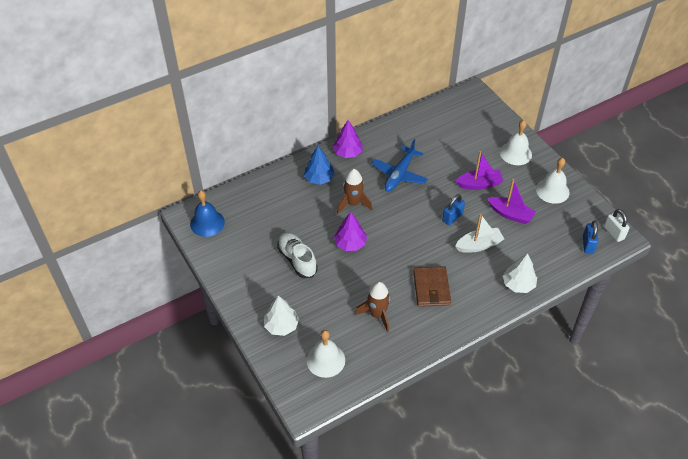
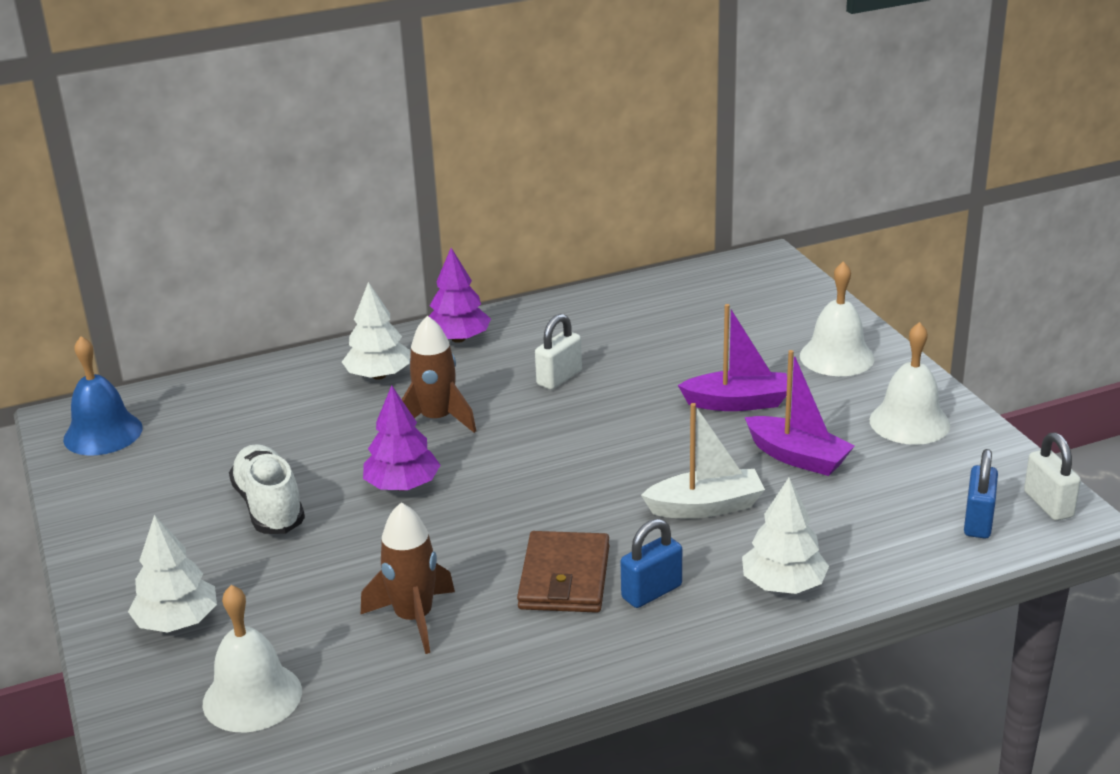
camera: 10 degrees right, 20 degrees down
(319, 178) = (379, 375): blue tree -> white tree
(399, 174) = (559, 378): blue plane -> white padlock
(452, 217) = (657, 455): blue padlock -> blue padlock (651, 592)

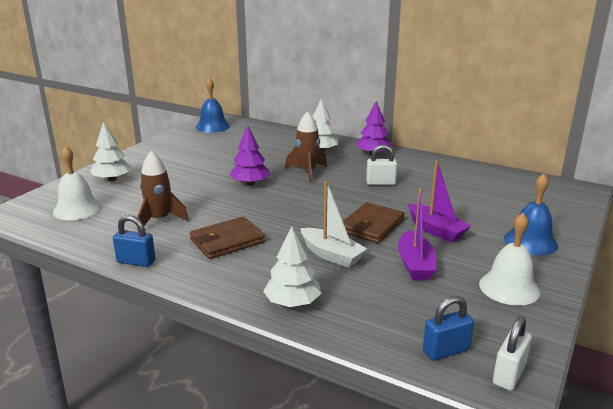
camera: 50 degrees right, 5 degrees down
(269, 506) = (203, 166): white shoe -> none
(651, 592) = (241, 267): blue padlock -> blue padlock (136, 261)
(669, 443) = (371, 226): none -> brown wallet
(837, 357) = (530, 242): white bell -> blue bell

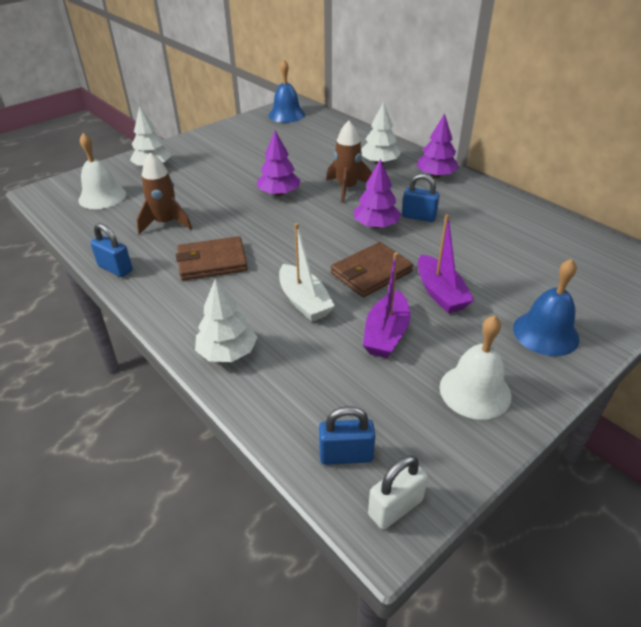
camera: 20 degrees right, 15 degrees up
(351, 193) = (376, 225): none -> purple tree
(380, 183) = (418, 217): white padlock -> blue padlock

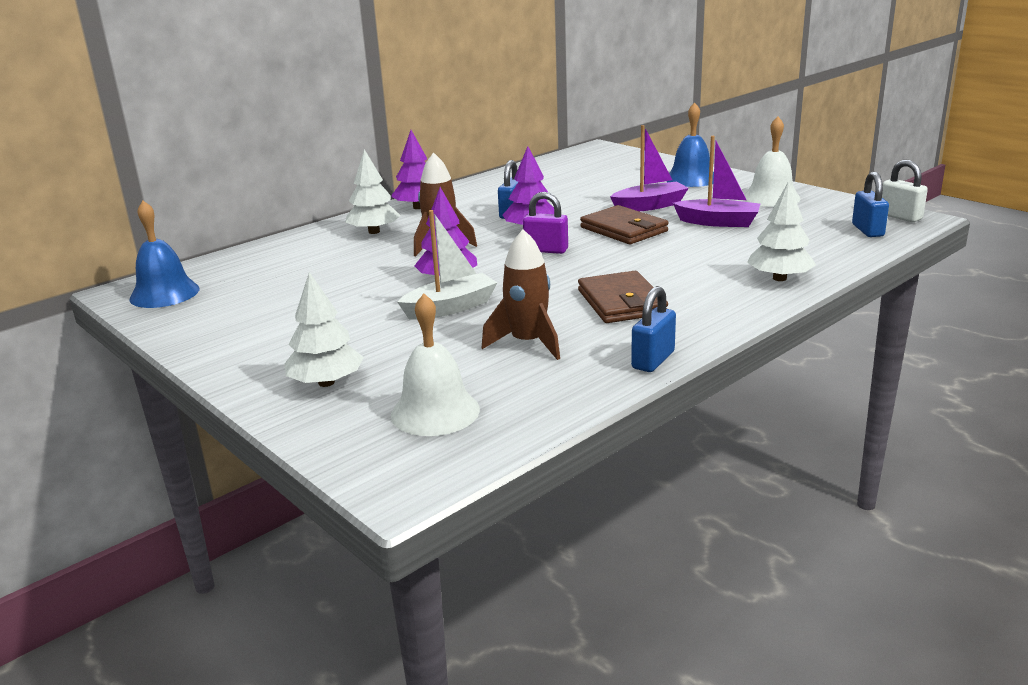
camera: 90 degrees left, 15 degrees down
(304, 301) = (683, 253): white boat -> white boat (450, 308)
(327, 232) = (546, 250): none -> purple padlock

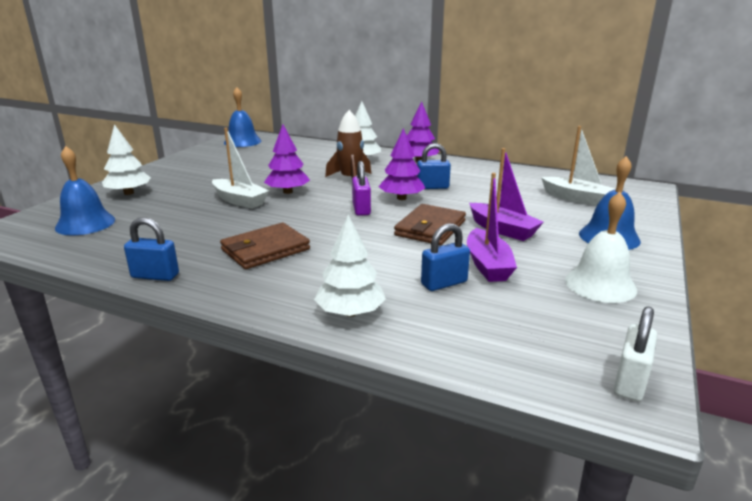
camera: 65 degrees right, 0 degrees up
(435, 412) = (85, 223): white bell -> blue bell
(528, 343) = (184, 231): brown rocket -> none
(600, 171) = (575, 198): none -> white boat
(867, 230) = (546, 358): blue padlock -> blue padlock (444, 283)

